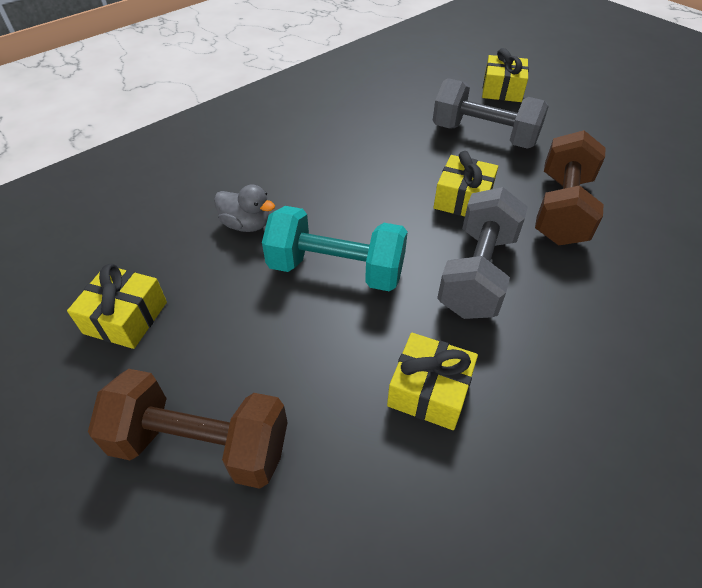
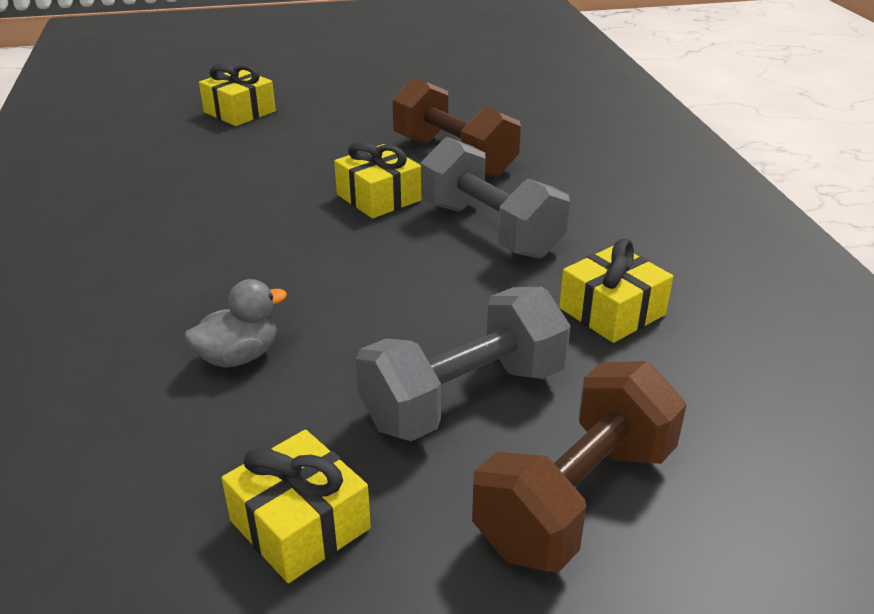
camera: 60 degrees left, 15 degrees down
(336, 270) = (396, 312): turquoise dumbbell -> none
(484, 136) = (298, 149): grey dumbbell -> grey dumbbell (464, 398)

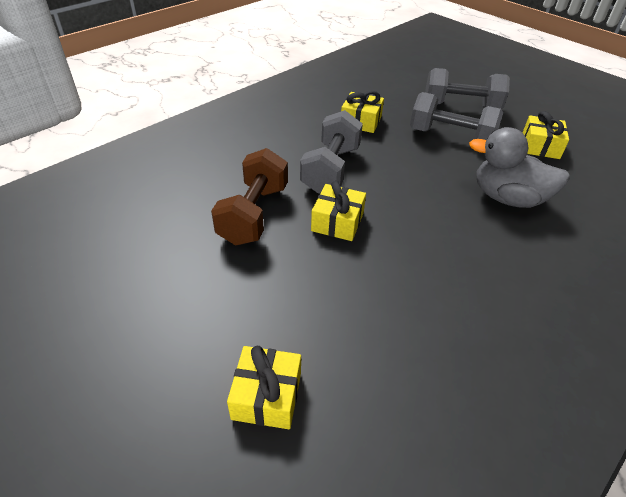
camera: 125 degrees left, 10 degrees up
(239, 357) = (507, 198): grey duck -> grey duck, size x1.80
(576, 498) = (461, 106): brown dumbbell -> grey dumbbell

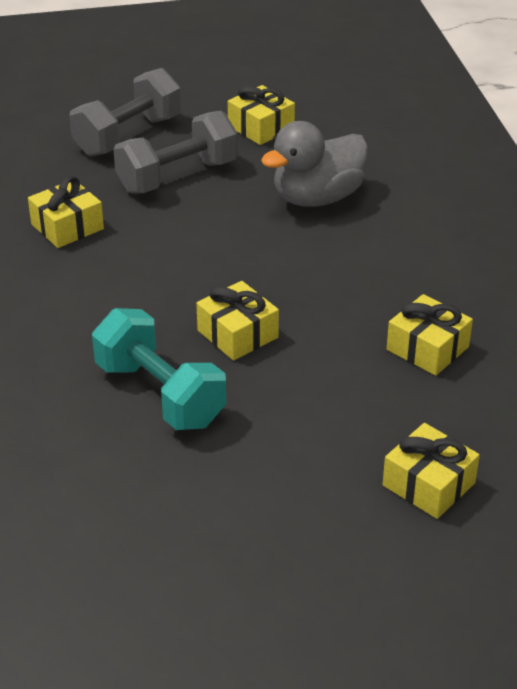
camera: 55 degrees left, 5 degrees down
(254, 214) = (160, 394): brown dumbbell -> turquoise dumbbell
(331, 169) = (139, 296): grey dumbbell -> none
(419, 326) = (427, 348): none -> yellow gift

